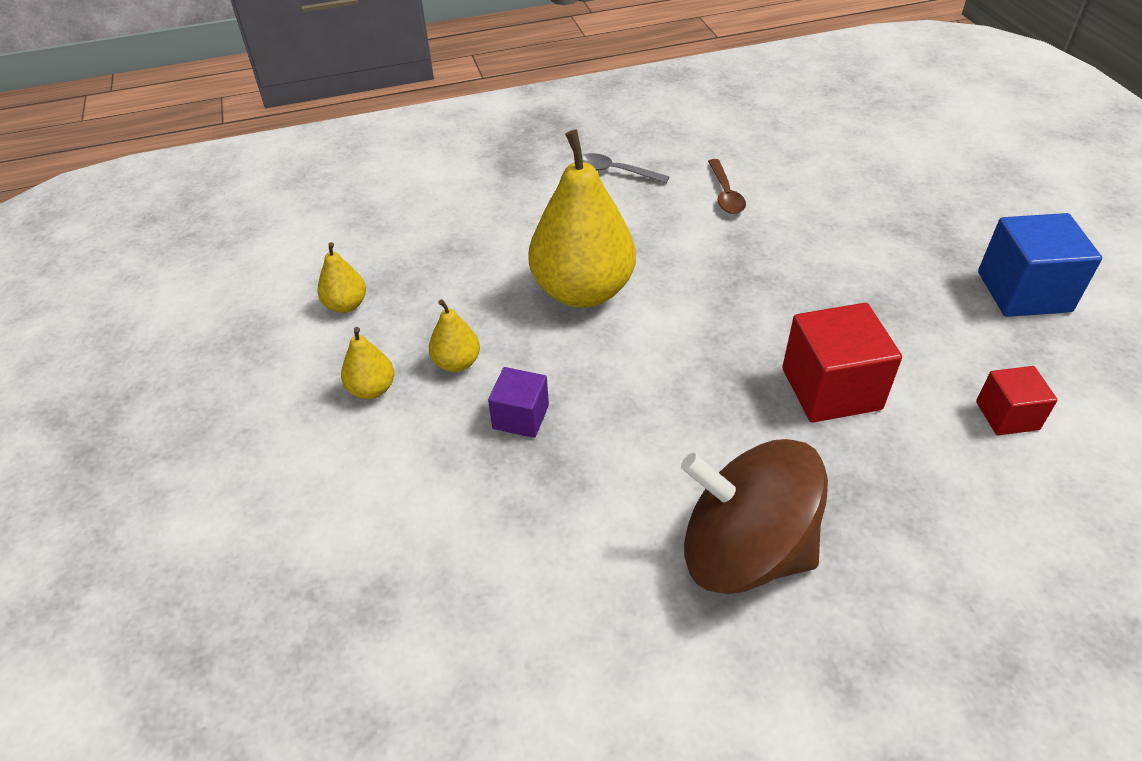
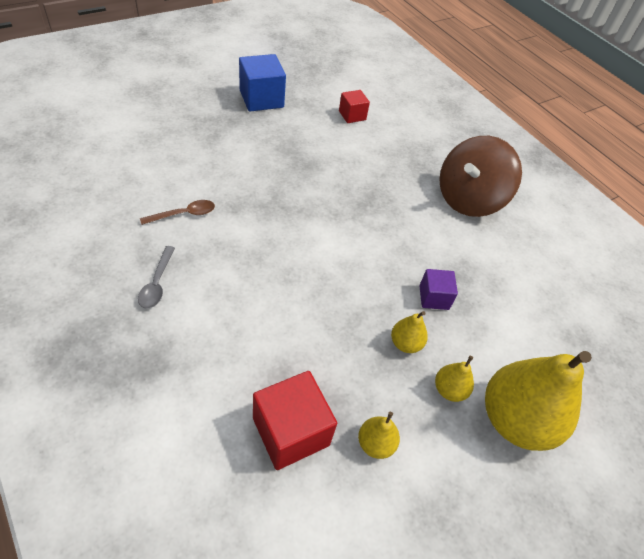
camera: 115 degrees left, 5 degrees up
(583, 291) = (312, 284): yellow pear -> yellow pear (515, 419)
(744, 551) = (468, 199): brown spinning top -> brown spinning top turned 45 degrees clockwise
(831, 389) = (358, 169): red cube -> red cube (291, 431)

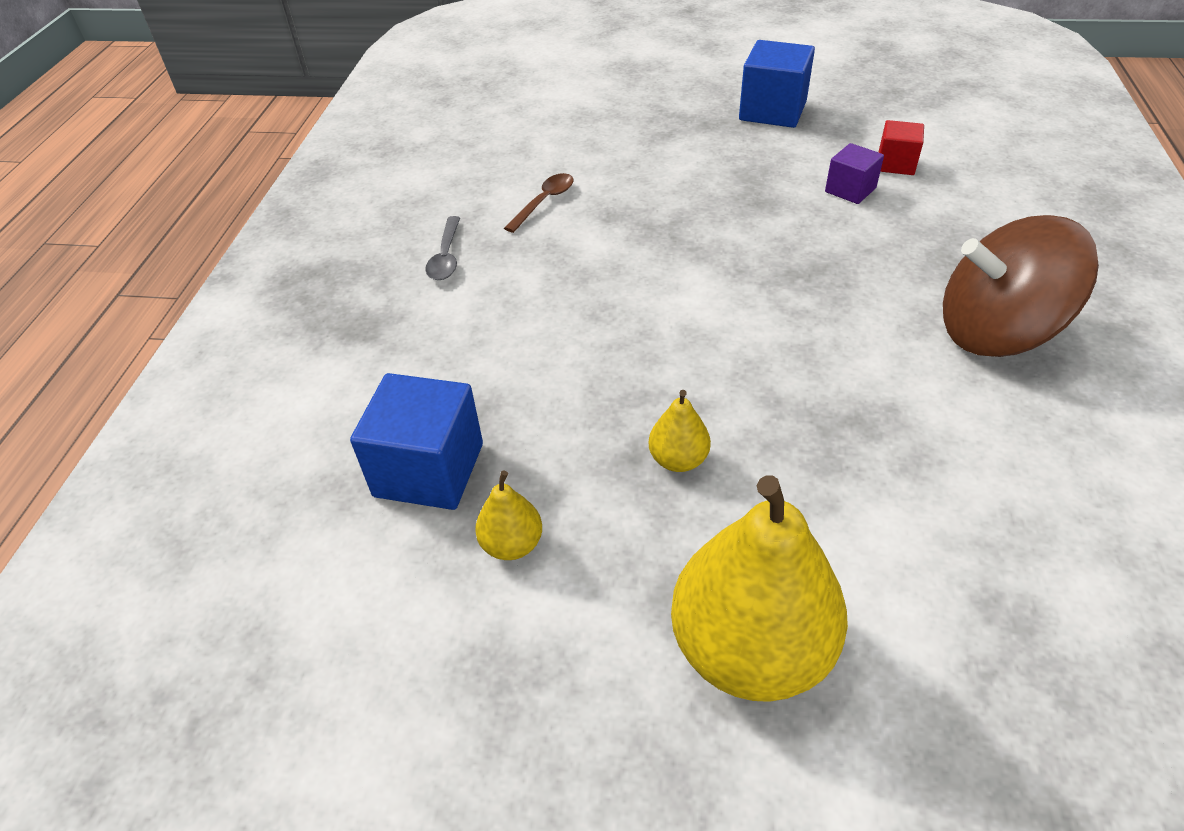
camera: 50 degrees right, 5 degrees down
(157, 283) = (446, 257): grey spoon -> grey spoon turned 45 degrees counterclockwise
(184, 214) = (544, 202): brown spoon -> brown spoon turned 75 degrees counterclockwise
(291, 431) = (429, 470): red cube -> blue cube
(434, 297) = (785, 428): purple cube -> purple cube (850, 190)
(449, 390) = (683, 548): yellow pear -> none

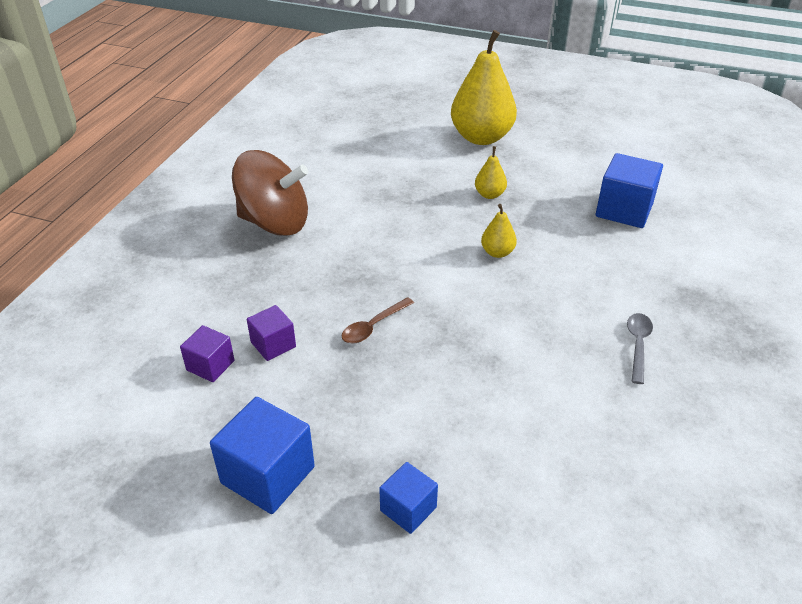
camera: 170 degrees left, 5 degrees down
(512, 544) = (578, 177): yellow pear -> yellow pear (497, 252)
(544, 202) = (551, 389): brown spoon -> brown spoon (373, 326)
(650, 112) = (408, 509): none -> blue cube
(895, 164) = (210, 365): red cube -> purple cube

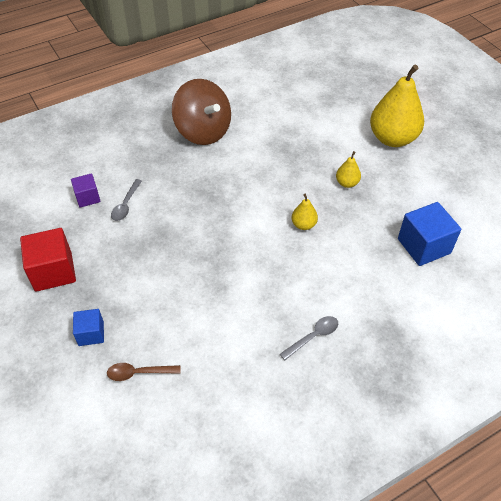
camera: 40 degrees right, 10 degrees up
(268, 475) = (53, 271): blue cube -> red cube
(273, 344) = (126, 205): purple cube -> grey spoon
(373, 326) = (183, 226): brown spoon -> brown spoon (139, 373)

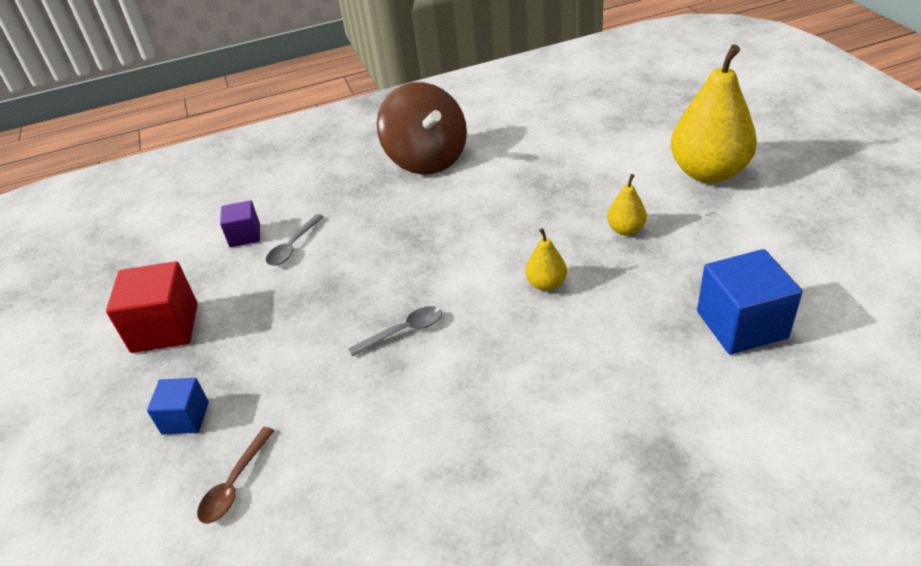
camera: 15 degrees right, 10 degrees down
(139, 373) = (235, 484): brown spoon -> brown spoon turned 75 degrees counterclockwise
(313, 336) = (527, 453): grey spoon -> grey spoon (403, 331)

